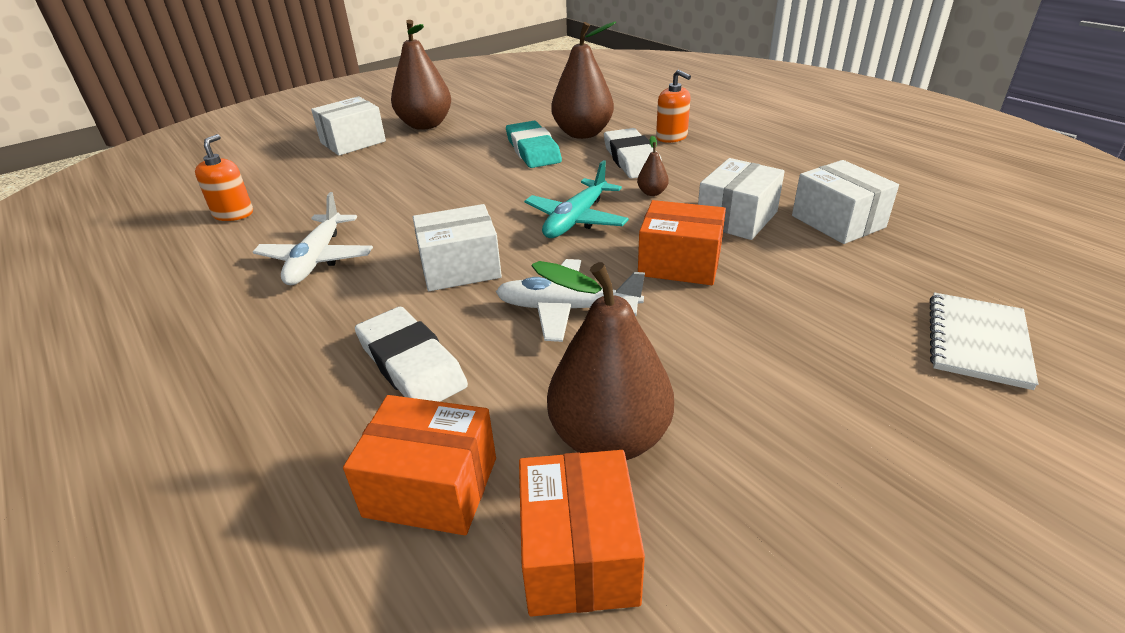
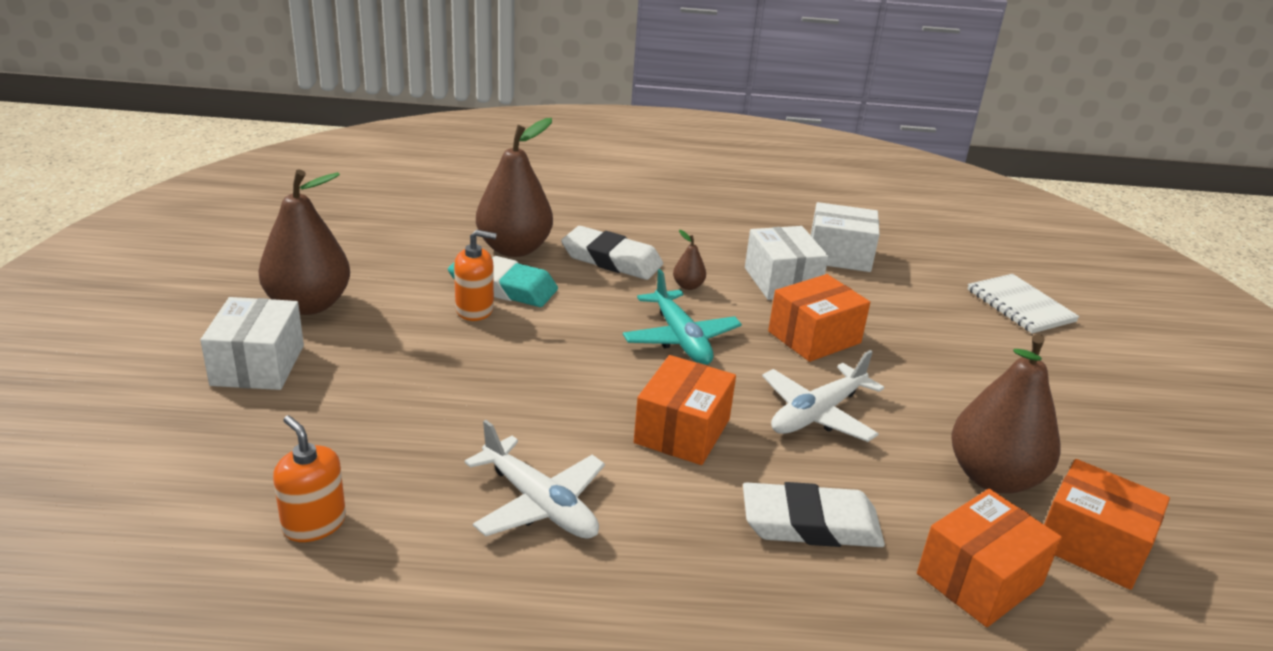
camera: 55 degrees left, 5 degrees down
(460, 268) = (682, 431): white box -> orange box
(671, 137) = (601, 223): orange soap dispenser -> orange soap dispenser (475, 310)

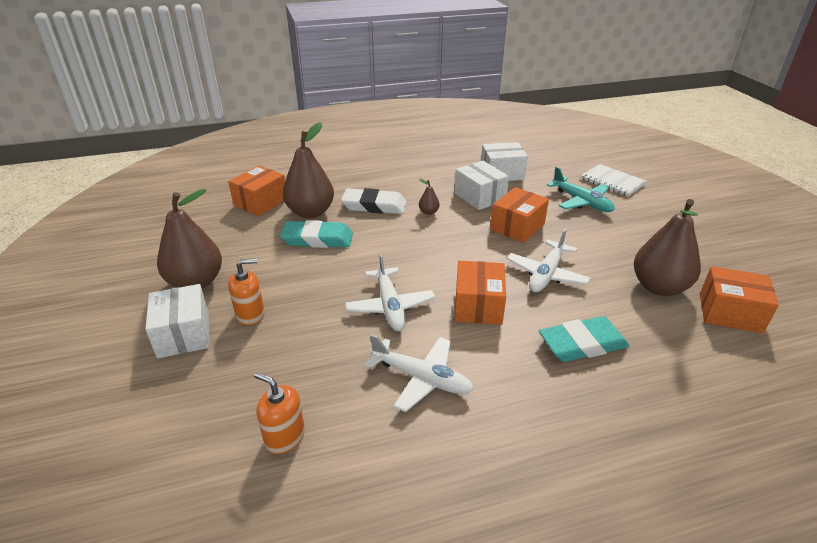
camera: 15 degrees left, 5 degrees up
(475, 310) = (308, 259): orange soap dispenser -> orange soap dispenser (250, 314)
(552, 399) = (390, 306): none -> white plane
(680, 339) = (443, 247): turquoise plane -> turquoise plane (581, 202)
(810, 524) = (582, 344): white eraser -> turquoise eraser
(979, 579) = (688, 351): orange box -> orange box (261, 202)

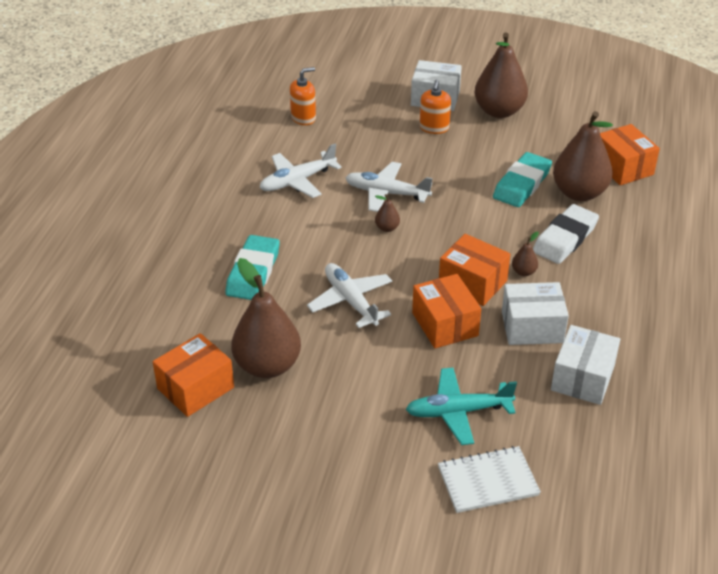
camera: 120 degrees right, 5 degrees up
(440, 288) = (387, 228): none -> brown pear
(478, 306) = (346, 239): orange box -> orange box (472, 283)

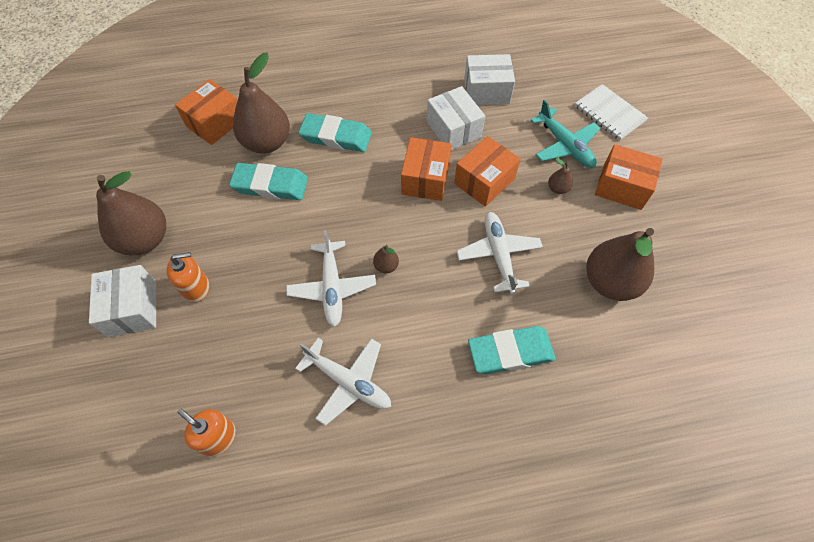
camera: 115 degrees left, 20 degrees up
(195, 388) = (671, 323): orange box -> orange box (622, 187)
(350, 301) = (498, 255): white plane -> white plane turned 135 degrees clockwise
(524, 272) = (393, 151): brown pear -> brown pear (557, 188)
(565, 238) = (336, 136): white eraser -> turquoise eraser

